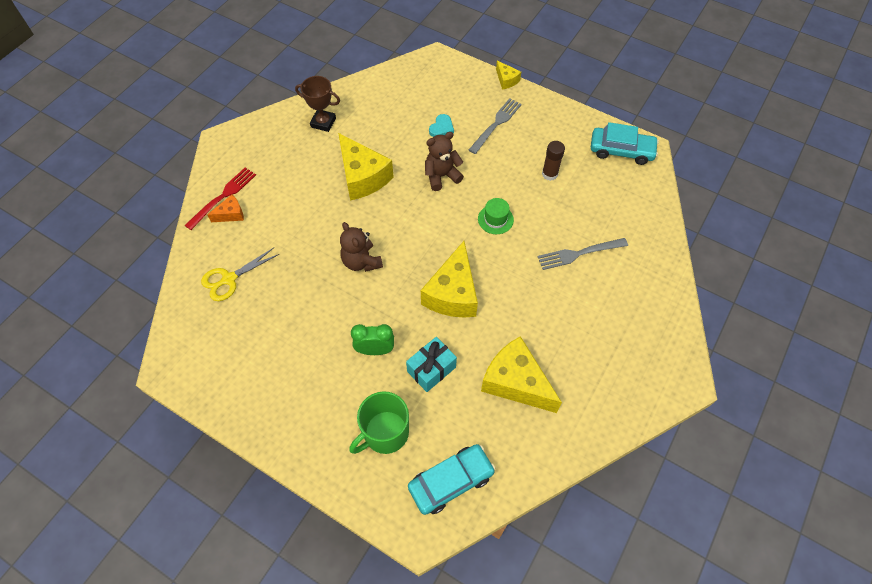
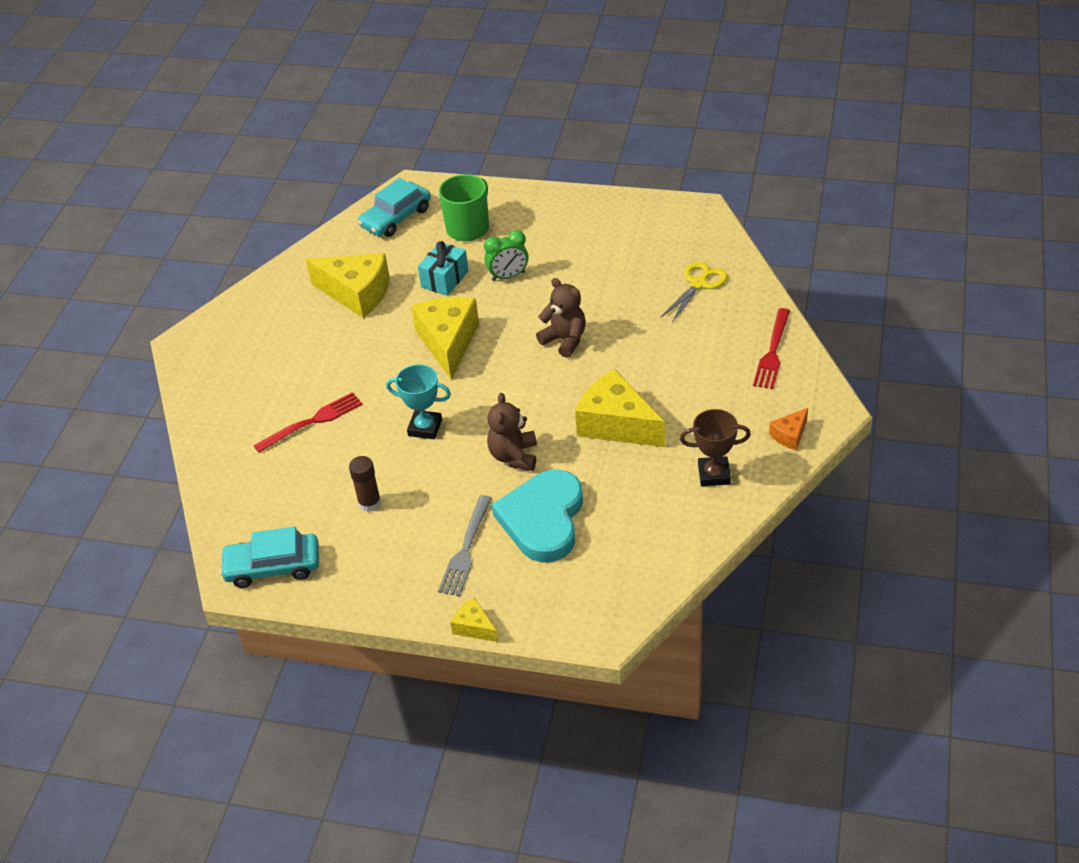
camera: 165 degrees right, 15 degrees down
(231, 214) = (747, 338): orange cheese -> orange cheese (790, 435)
(441, 128) = (543, 519): turquoise heart -> turquoise heart, size x2.45
(441, 176) = (514, 456): brown teddy bear -> brown teddy bear turned 135 degrees clockwise
(495, 219) = (425, 427): green hat -> turquoise trophy
(579, 253) = (312, 422): grey fork -> red fork

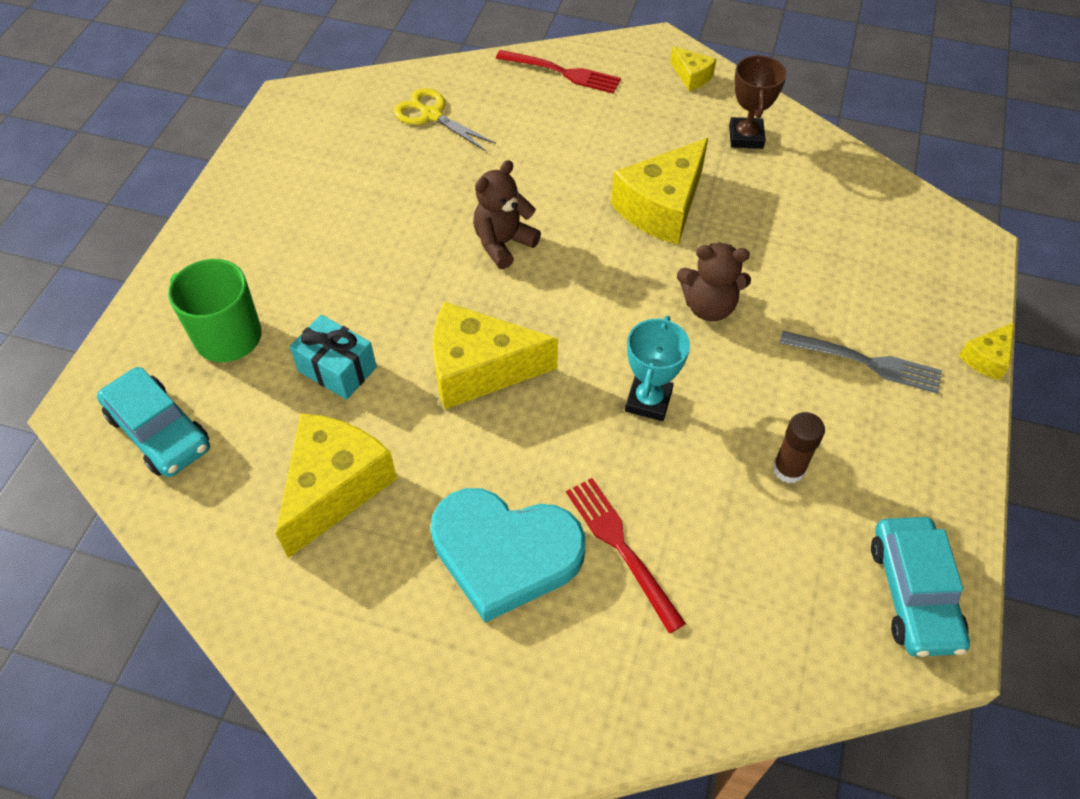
camera: 90 degrees left, 10 degrees up
(508, 276) = (356, 294): green clock -> none
(543, 519) = (814, 284): turquoise heart -> turquoise heart (505, 553)
(790, 435) = (691, 76): orange cheese -> yellow cheese

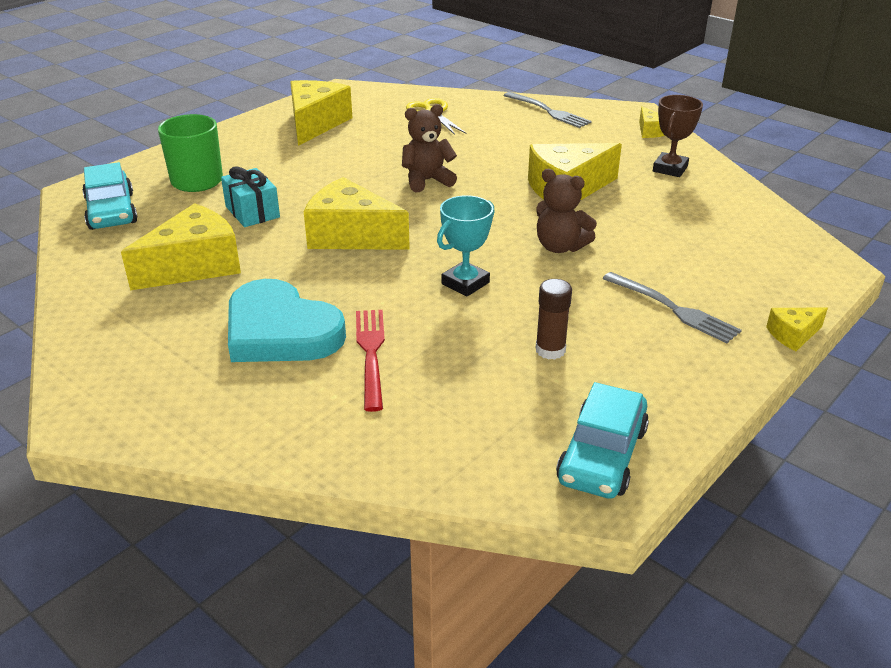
camera: 25 degrees right, 20 degrees down
(303, 179) = (315, 124): none -> yellow cheese
(562, 72) = (548, 111): red fork -> grey fork

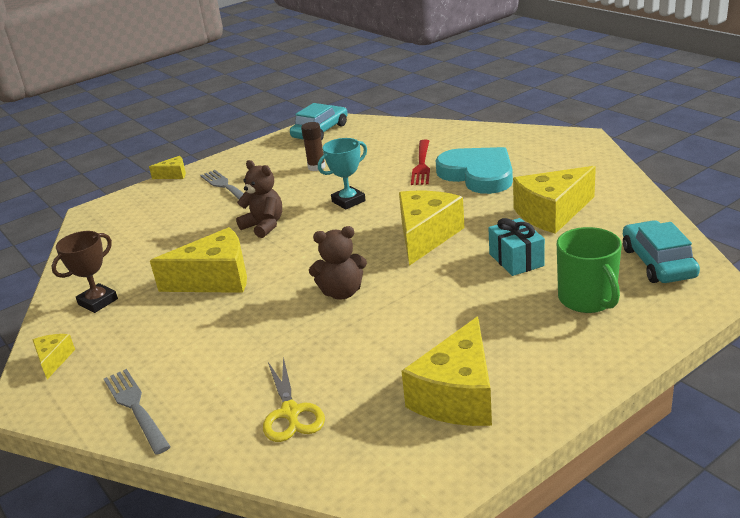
camera: 165 degrees left, 5 degrees down
(351, 236) = (426, 236): yellow cheese -> yellow cheese turned 105 degrees counterclockwise

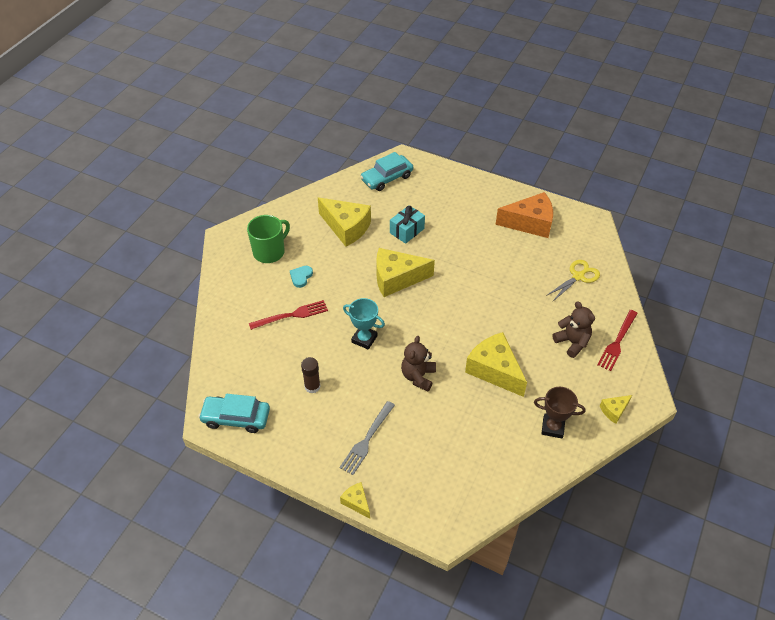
camera: 120 degrees left, 20 degrees up
(135, 408) = (617, 342): grey fork -> red fork
(342, 292) = (475, 296): brown teddy bear -> brown teddy bear (572, 342)
(457, 395) = (530, 223): yellow cheese -> orange cheese
(478, 174) = (301, 277): turquoise heart -> turquoise heart, size x0.41
(587, 299) = (432, 196): green mug -> green mug (269, 252)

